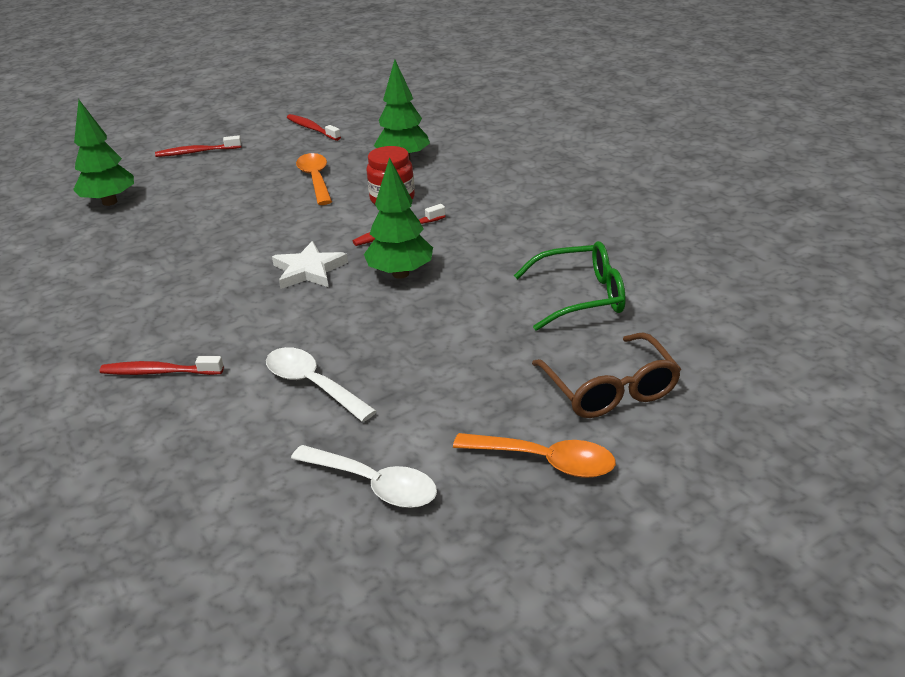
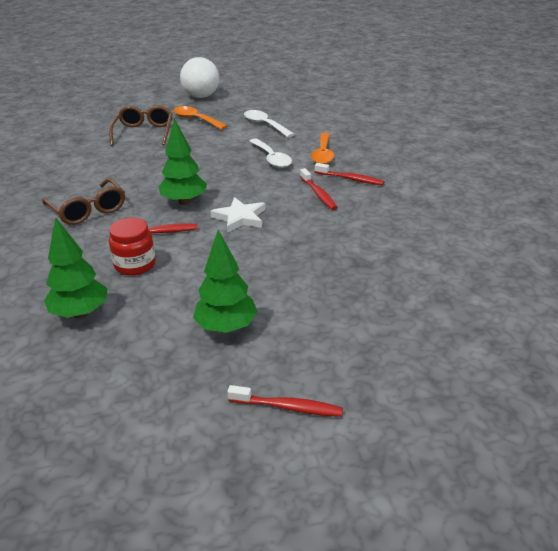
camera: 160 degrees left, 0 degrees up
(110, 202) = (395, 339): green tree -> green tree (226, 327)
(312, 129) = (125, 412): red toothbrush -> red toothbrush (318, 194)
(315, 179) = (180, 310): orange spoon -> orange spoon (323, 154)
(514, 235) = (88, 210): none -> brown glasses
(581, 297) = (103, 167): green glasses -> none
(624, 572) = (201, 96): none -> white ball

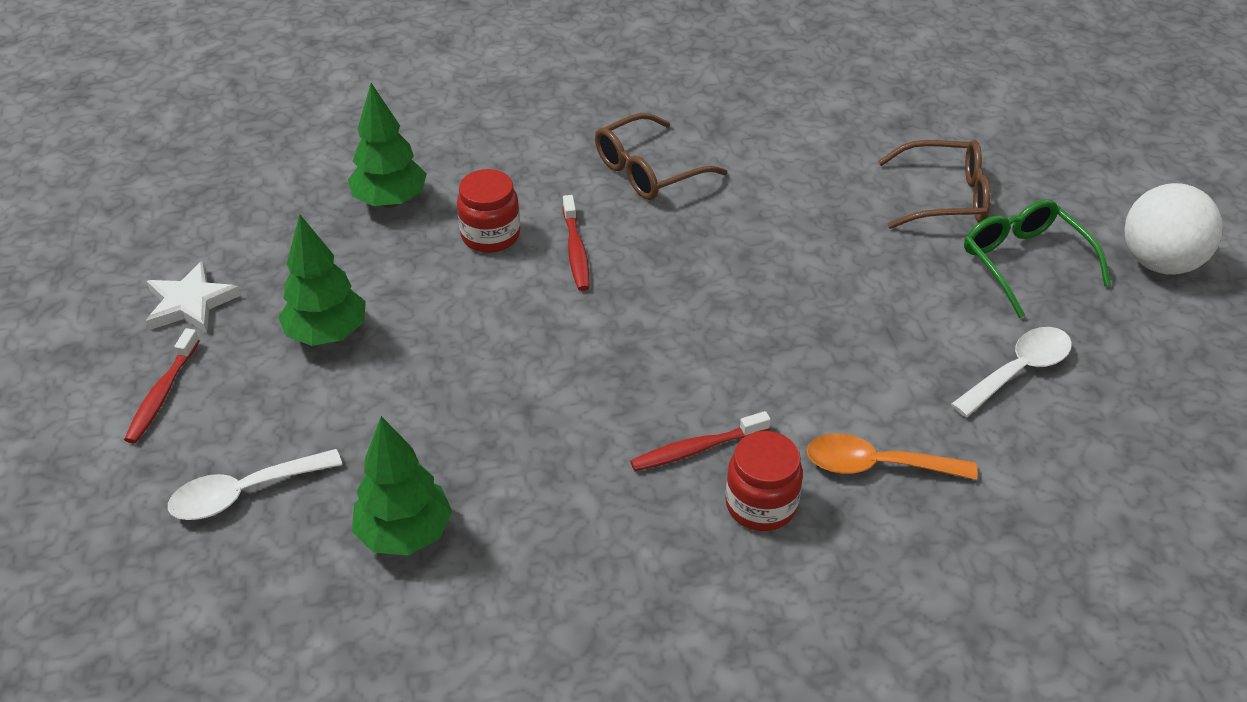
camera: 90 degrees right, 10 degrees up
(184, 202) = (671, 270): green tree -> green tree (405, 534)
(196, 119) = (1024, 262): orange spoon -> green glasses
(240, 218) = (614, 340): white star -> white star (190, 303)
(272, 158) = (847, 381): white spoon -> white spoon (244, 493)
(350, 179) = (761, 505): red toothbrush -> red jar

